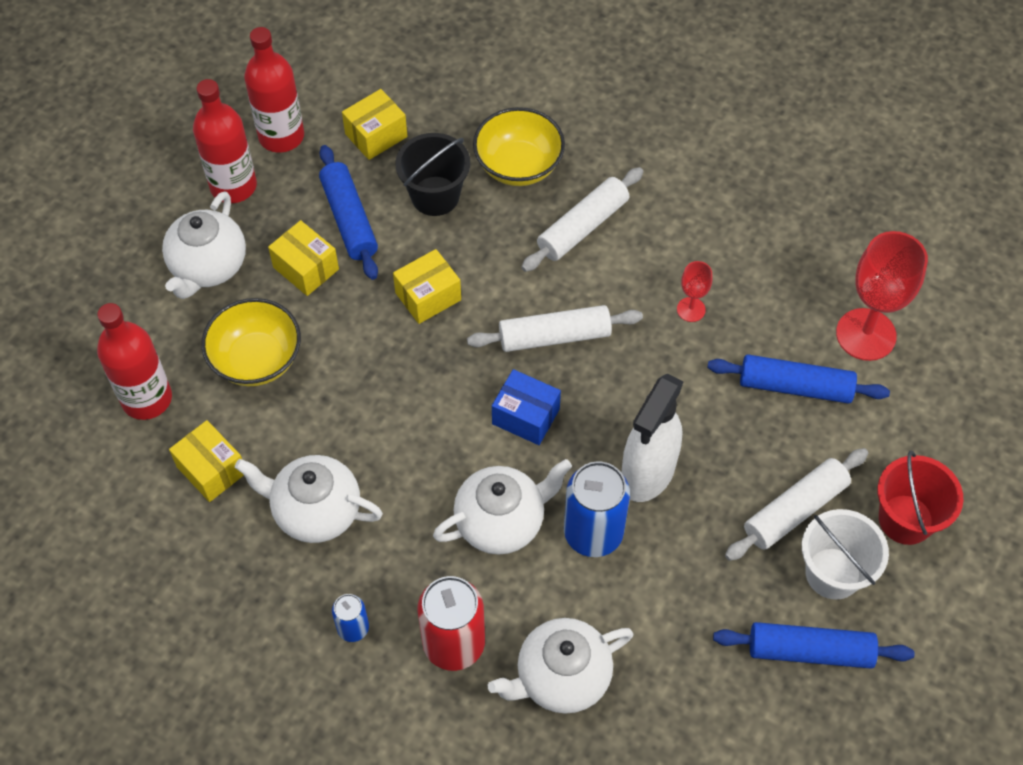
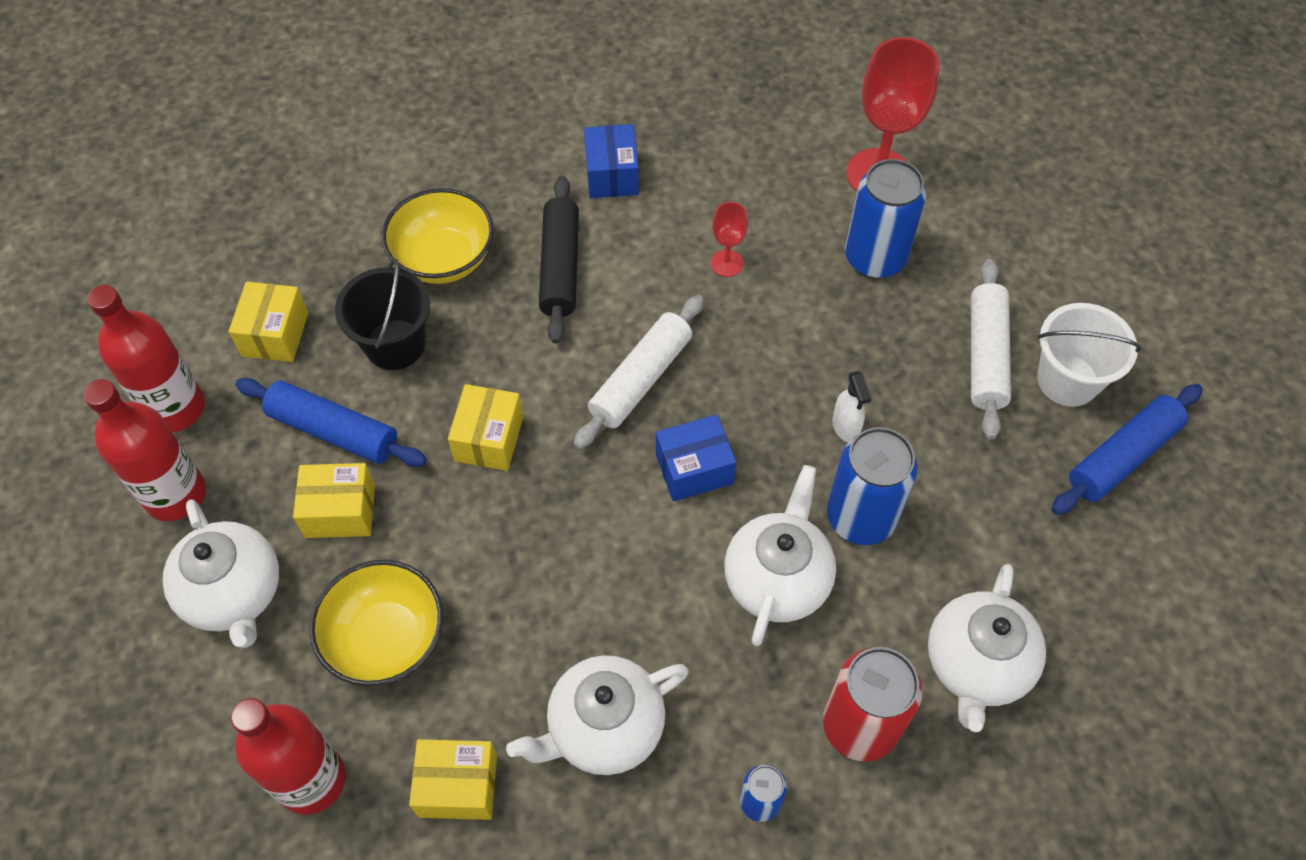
camera: 45 degrees left, 0 degrees up
(582, 227) = (560, 267): white rolling pin -> black rolling pin
(647, 473) = (846, 427): white spray bottle -> white spray bottle, size x0.46
(681, 193) = (612, 175): none -> blue box
(795, 386) = (875, 258): blue rolling pin -> blue can
(905, 519) = (1067, 292): red bucket -> none

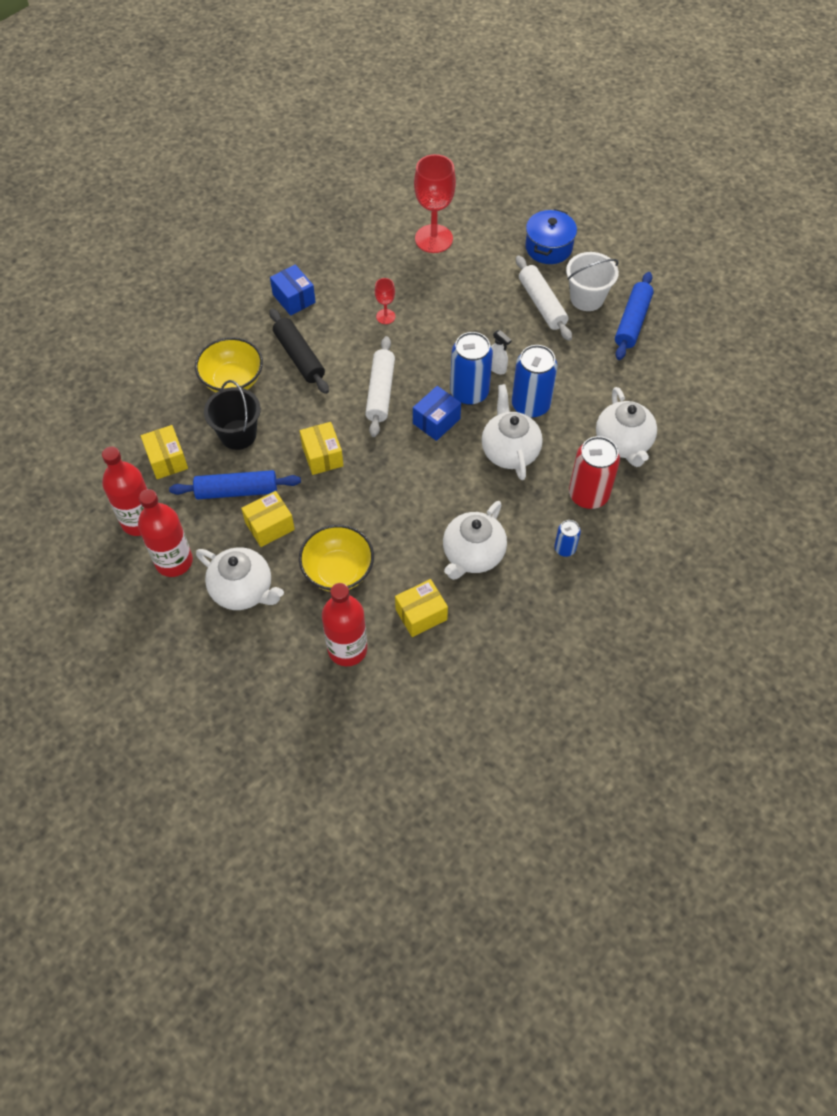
camera: 30 degrees left, 0 degrees up
(875, 258) = (459, 281): blue can -> blue can (469, 392)
(1055, 267) = (548, 247): none -> blue pot

